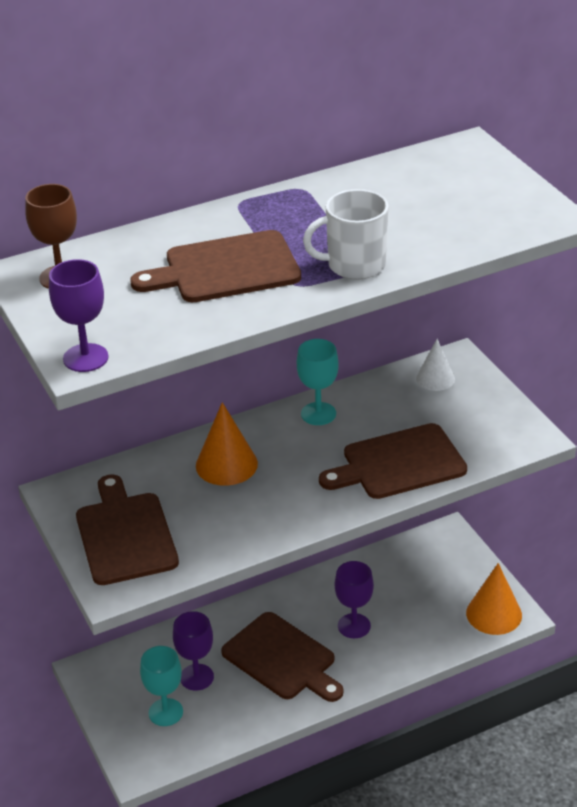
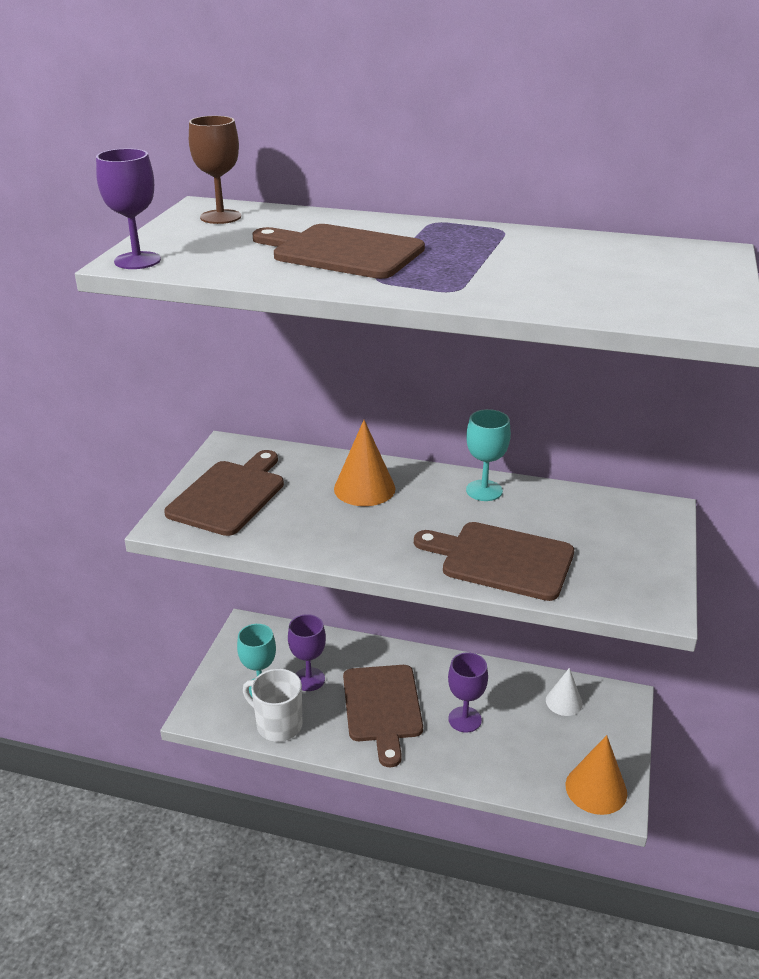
camera: 40 degrees right, 5 degrees down
(354, 265) = (451, 285): white mug -> white mug (278, 725)
(435, 378) = (622, 514): white cone -> white cone (564, 702)

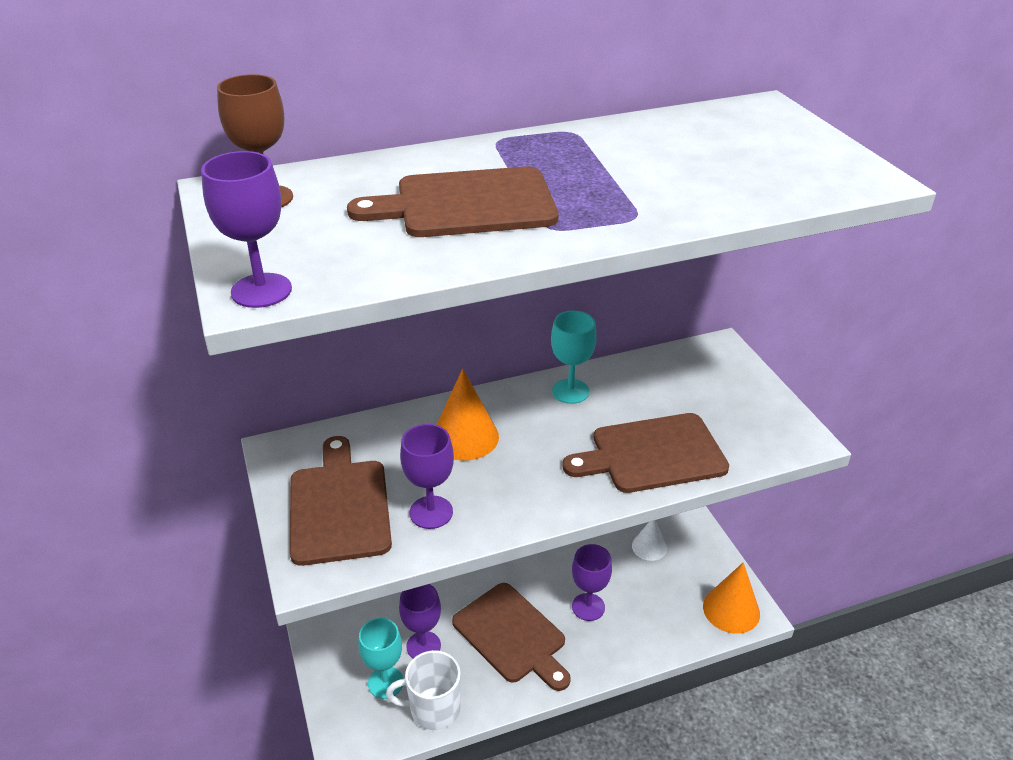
camera: 35 degrees left, 5 degrees up
(285, 525) = (431, 512): none -> purple goblet

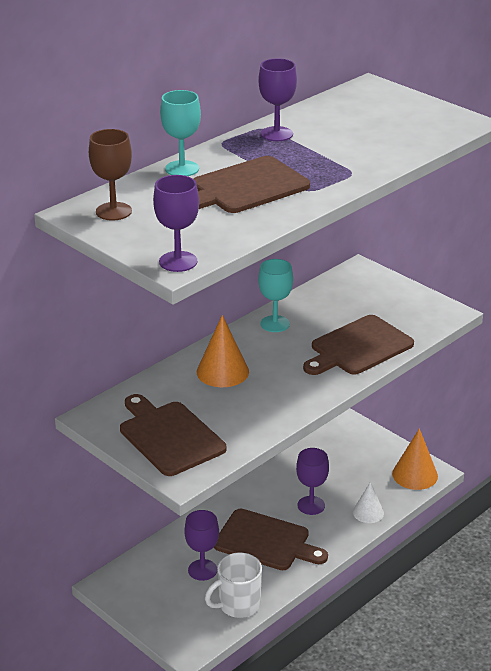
camera: 25 degrees left, 5 degrees down
(385, 682) = (190, 602): turquoise goblet -> turquoise goblet (182, 169)
(431, 512) = (236, 421): purple goblet -> purple goblet (276, 134)
(649, 547) = (332, 452): white cone -> white cone (368, 512)

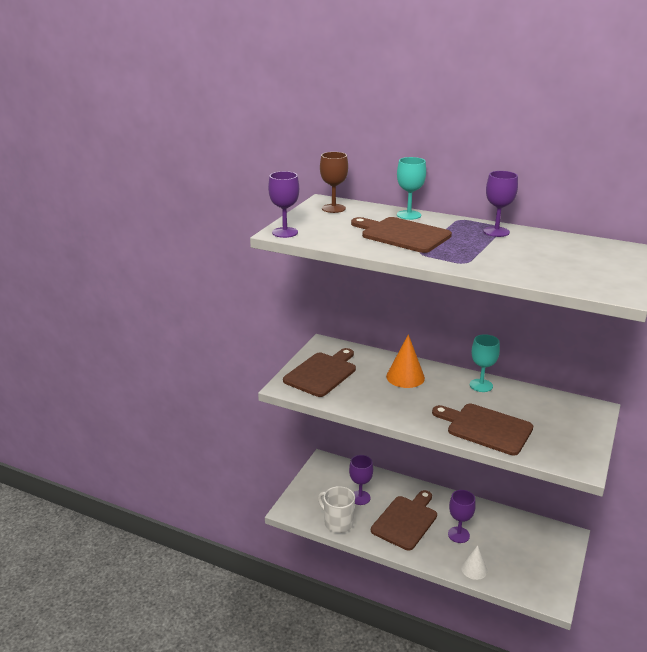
camera: 70 degrees right, 5 degrees down
(266, 541) = (405, 520): brown cutting board -> brown cutting board turned 150 degrees counterclockwise
(415, 474) = (541, 589): orange cone -> none

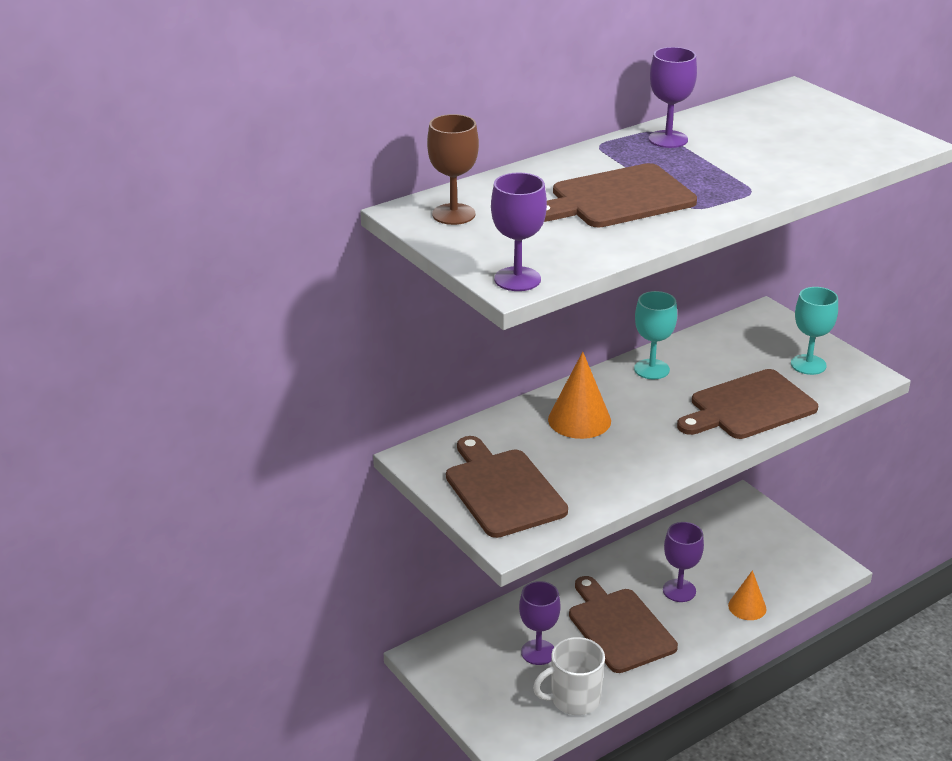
camera: 60 degrees left, 5 degrees up
(409, 215) = (545, 171): turquoise goblet -> turquoise goblet (808, 365)
(474, 569) = (747, 607): white cone -> orange cone

